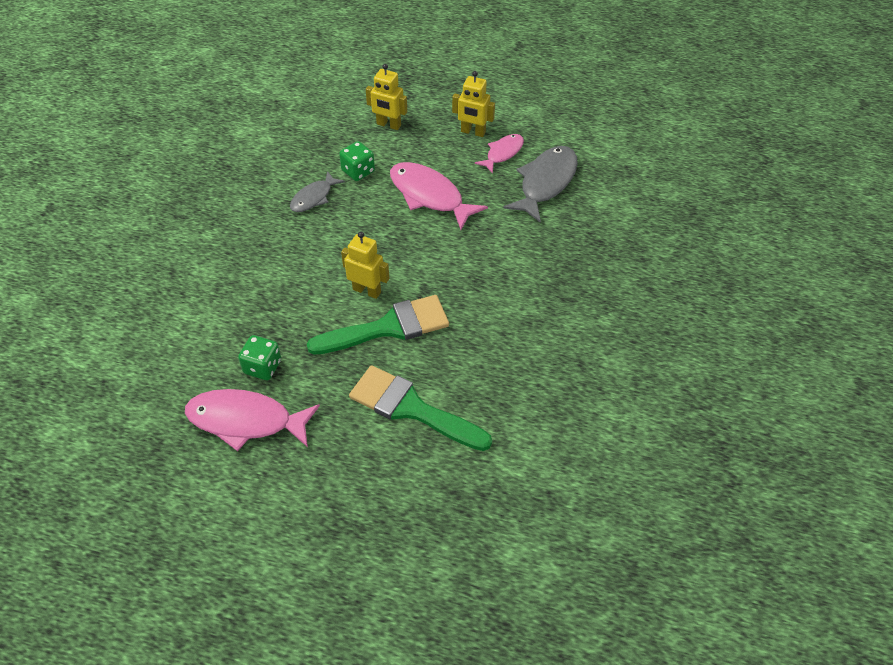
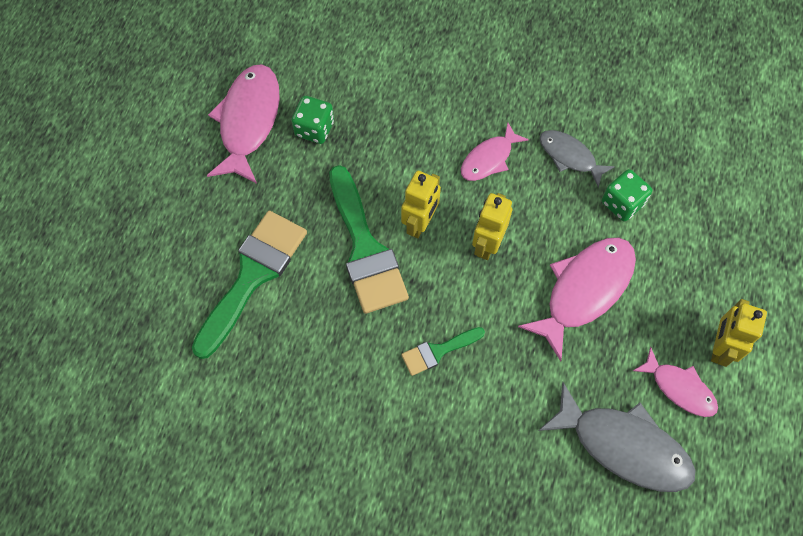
camera: 90 degrees right, 15 degrees up
(310, 246) = (489, 159): none -> pink fish
(388, 125) = (718, 236): yellow robot -> yellow robot (487, 244)
(480, 281) = (438, 351): none -> green brush

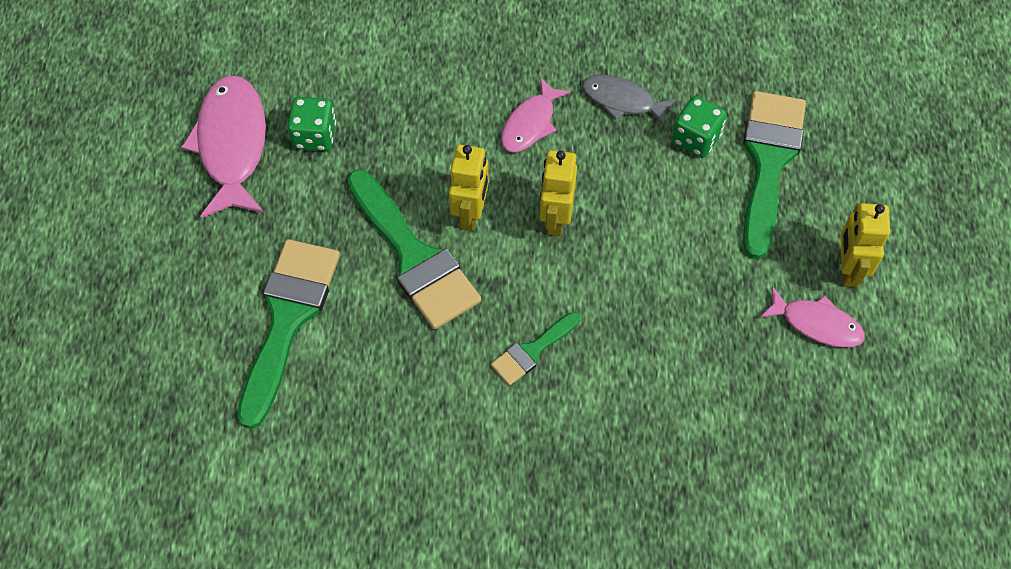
camera: 15 degrees left, 5 degrees down
(584, 290) = (680, 244): pink fish -> none
(624, 446) = (772, 402): grey fish -> none
(677, 238) = (768, 162): none -> green brush

